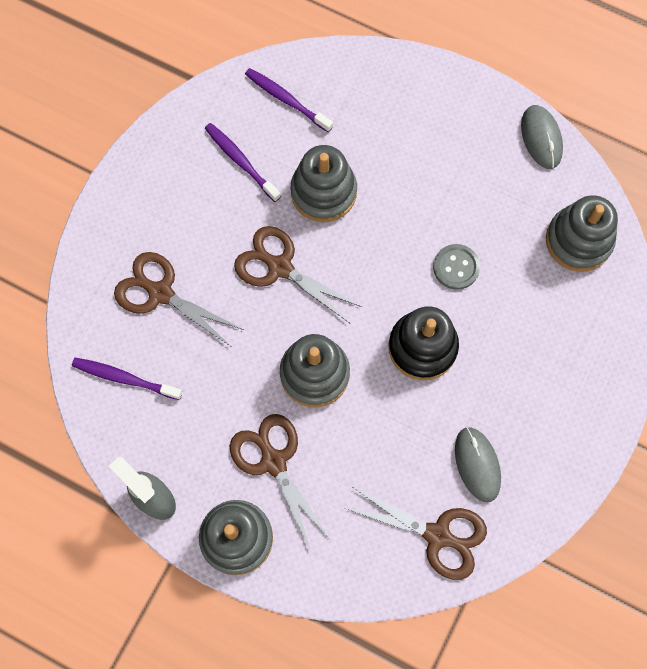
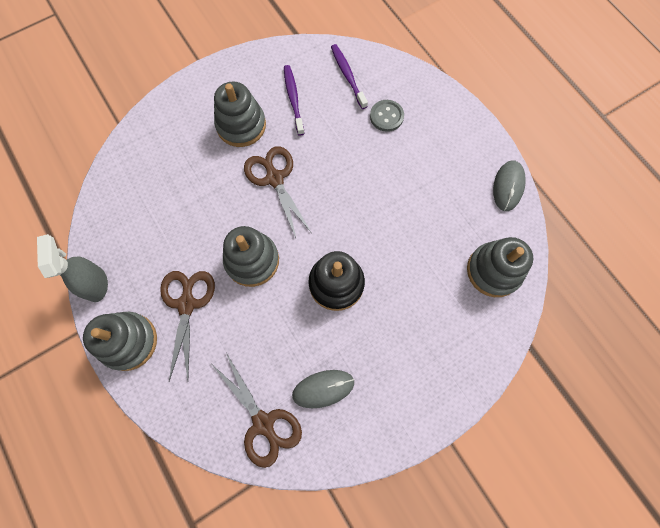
camera: 30 degrees right, 0 degrees up
(124, 378) = (130, 195): purple toothbrush -> none
(160, 292) = (188, 154): brown scissors -> none
(323, 192) = (334, 145): grey stacking toy -> grey stacking toy (241, 125)
(456, 267) = (393, 242): grey button -> grey button (386, 116)
(477, 464) = (323, 389): grey mouse -> grey mouse turned 60 degrees clockwise

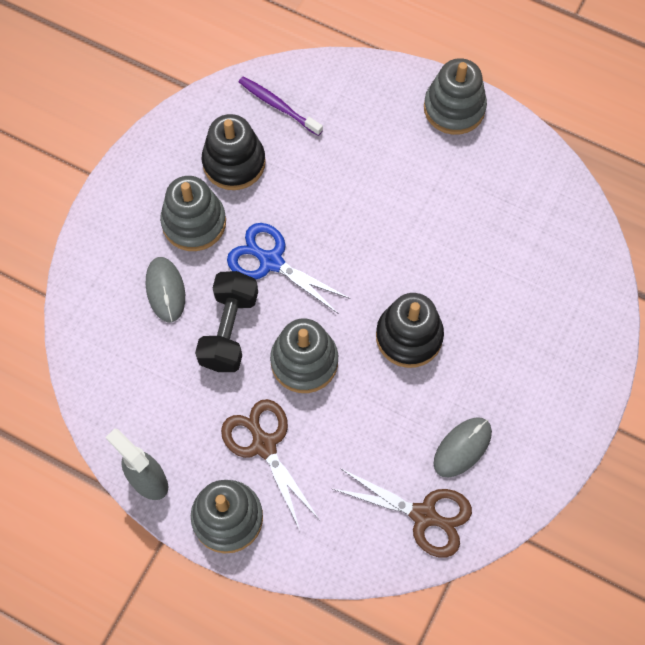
camera: 30 degrees left, 5 degrees down
(216, 210) = (229, 330): none -> black dumbbell
(274, 178) = (270, 261): brown scissors -> blue scissors
(293, 99) = (234, 163): purple toothbrush -> black stacking toy
(386, 116) = (350, 130): grey button -> none
(493, 271) = (559, 237): grey stacking toy -> grey stacking toy (454, 108)
(508, 186) = (522, 141): grey mouse -> grey mouse (165, 290)

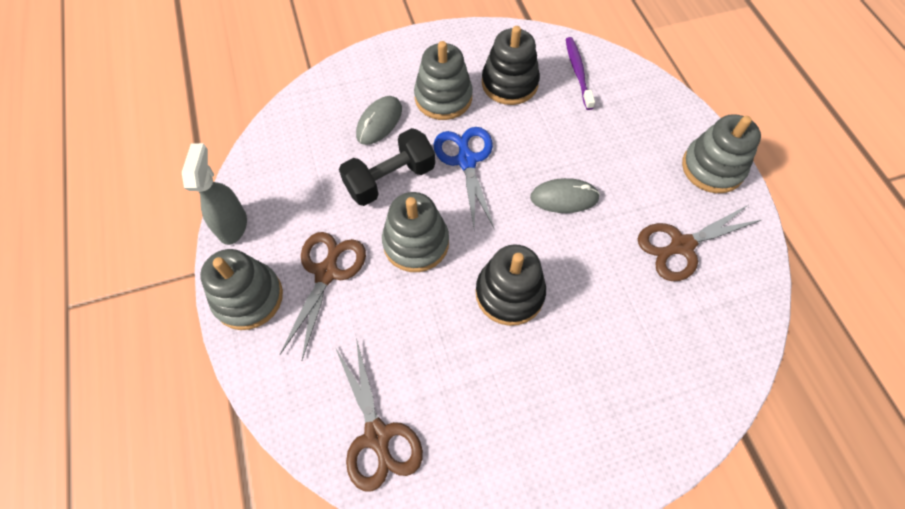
camera: 45 degrees right, 5 degrees down
(462, 448) = (462, 414): grey mouse -> grey mouse (564, 198)
(488, 193) = (681, 246): none -> brown scissors

